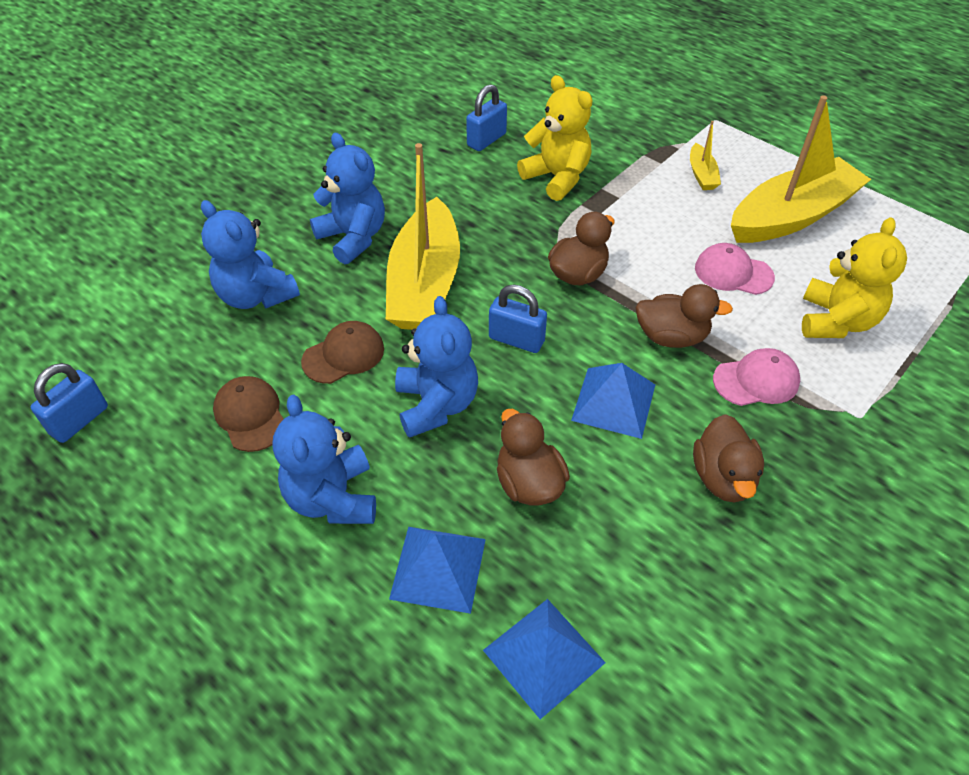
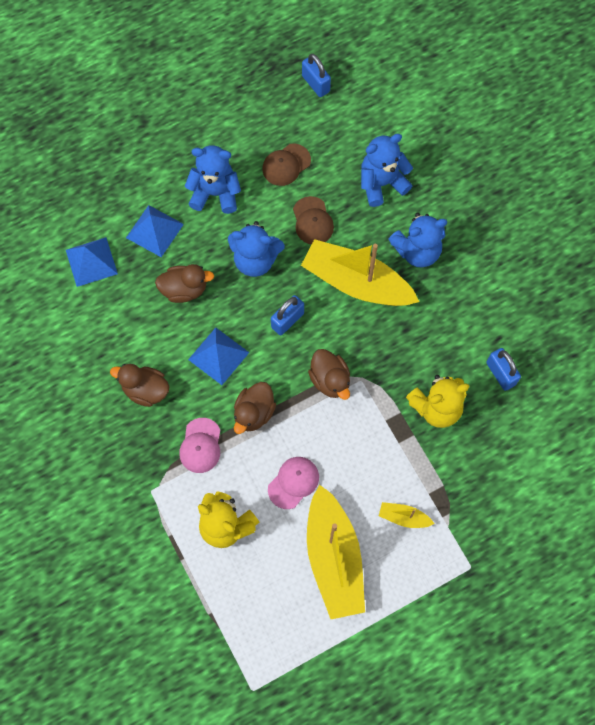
camera: 110 degrees right, 20 degrees up
(250, 415) = (286, 165): brown cap -> brown cap turned 150 degrees clockwise

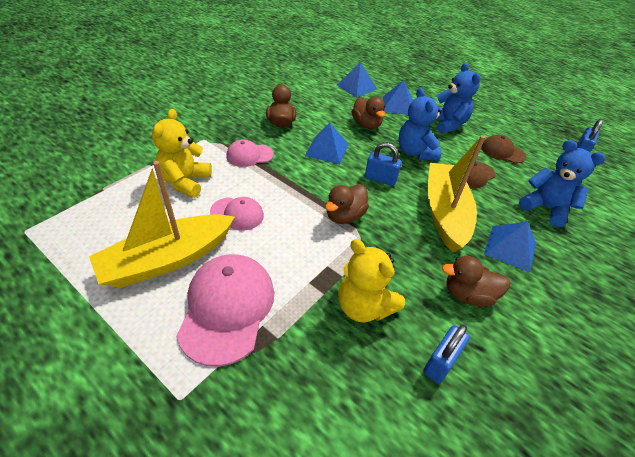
camera: 65 degrees right, 25 degrees down
(254, 413) = (290, 177): brown duck -> brown duck (468, 294)
(403, 517) = (227, 308): yellow boat -> pink cap
(417, 251) = (510, 248): blue teddy bear -> blue pyramid

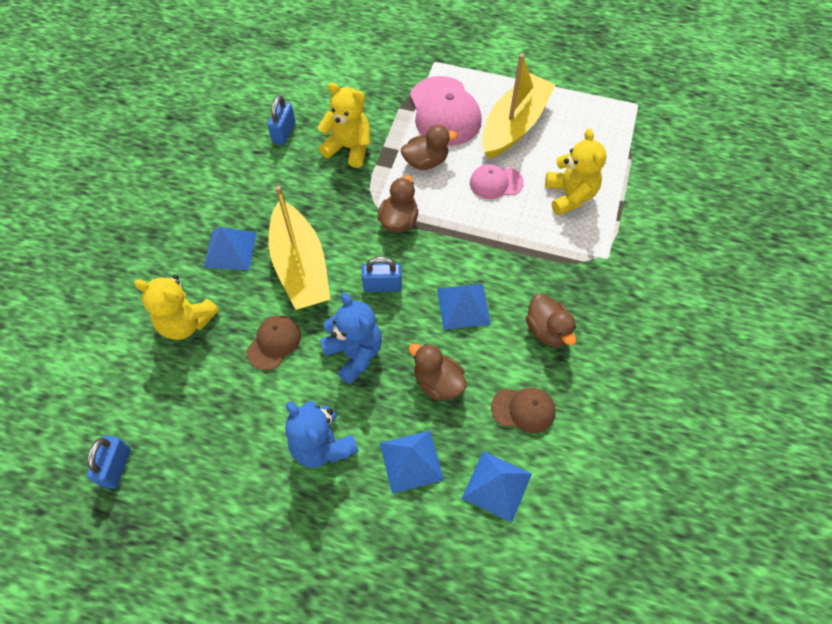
camera: 160 degrees right, 15 degrees up
(249, 155) = (540, 256): pink cap -> none
(468, 294) = (268, 187): brown duck -> brown duck (426, 162)
(502, 152) = (235, 412): brown cap -> brown cap (523, 409)
(545, 208) = (186, 322): blue teddy bear -> yellow teddy bear

